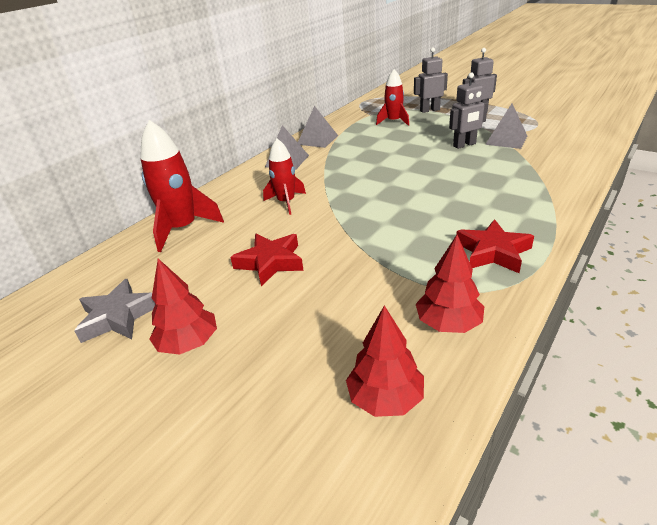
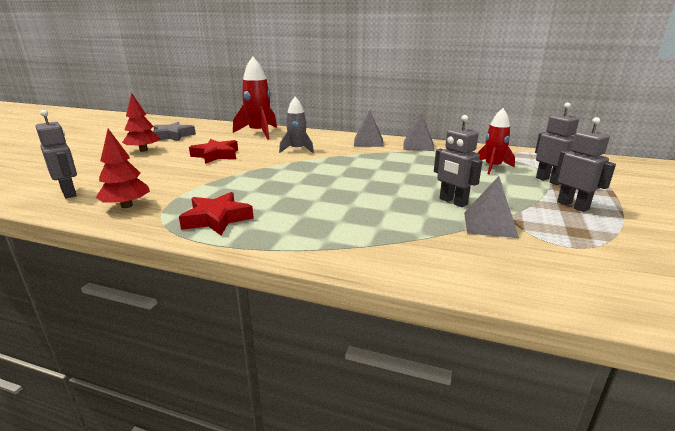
camera: 70 degrees right, 10 degrees down
(286, 202) = (297, 150): red rocket -> grey rocket
(385, 398) = (69, 193): red tree -> grey robot

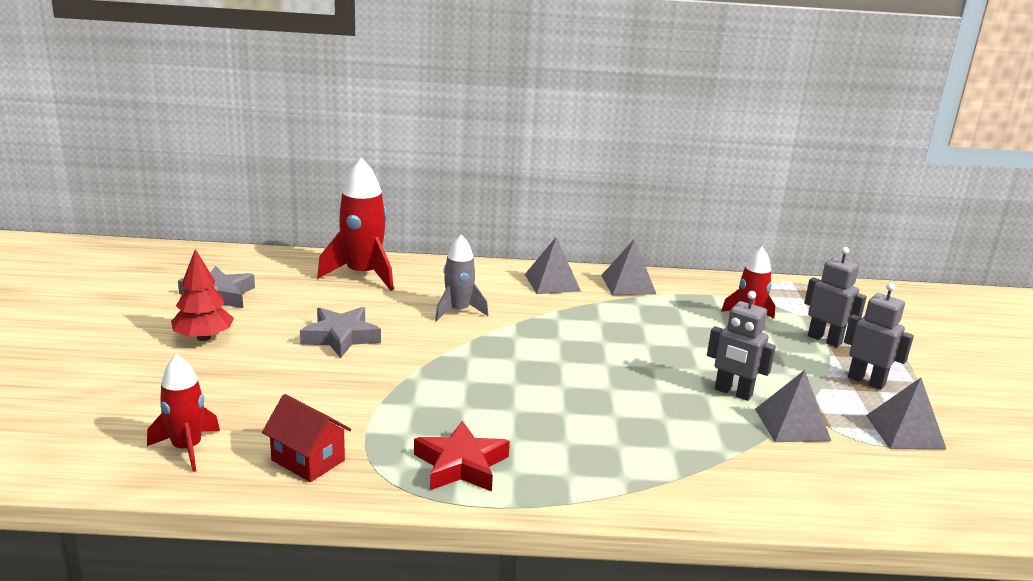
camera: 20 degrees left, 0 degrees up
(69, 193) = (187, 448): grey robot -> red rocket
(126, 206) = (308, 460): red tree -> red house
(216, 155) = (341, 337): red star -> grey star
(594, 240) = (905, 432): none -> grey pyramid

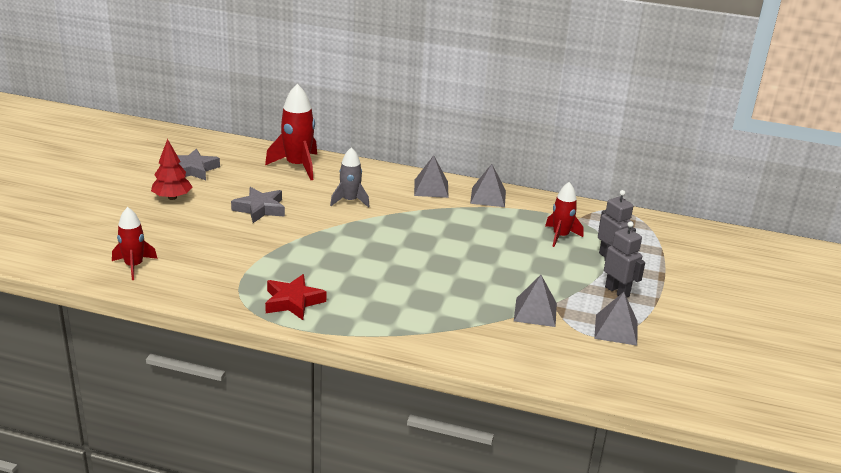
camera: 15 degrees right, 5 degrees up
(308, 460) = (201, 284): red house -> none
(733, 392) = (509, 284): grey robot -> none

